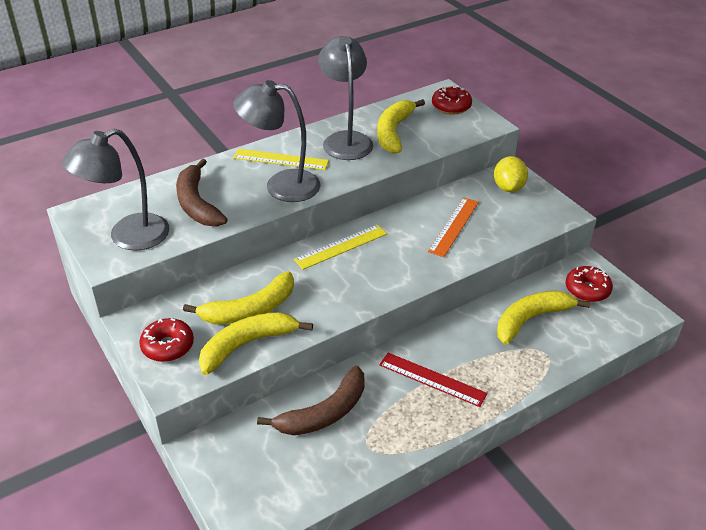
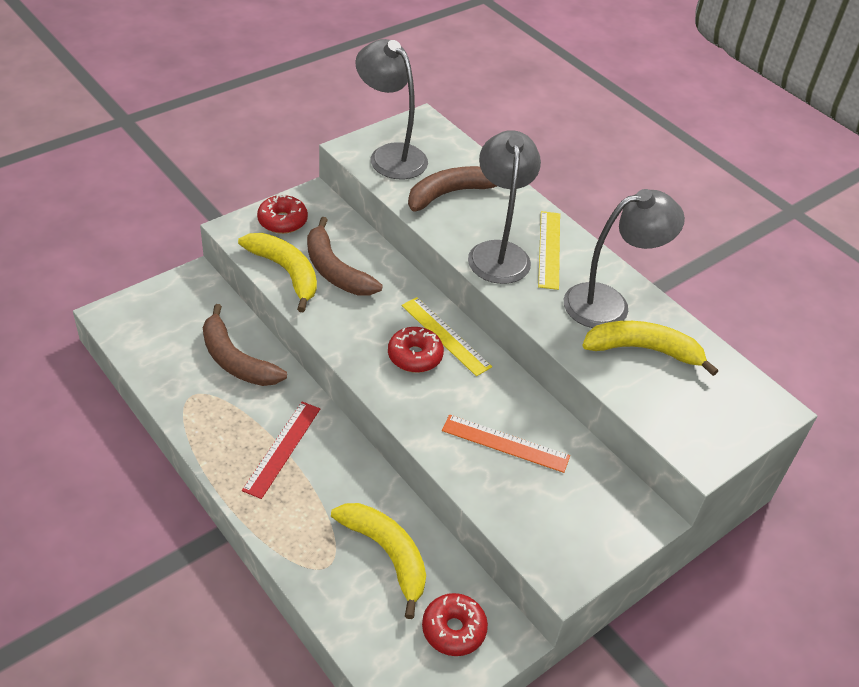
camera: 80 degrees right, 5 degrees up
(250, 310) = (335, 270): yellow banana -> brown banana
(451, 106) = (734, 414): red donut -> red donut (415, 356)
(508, 187) = (608, 511): yellow lemon -> none

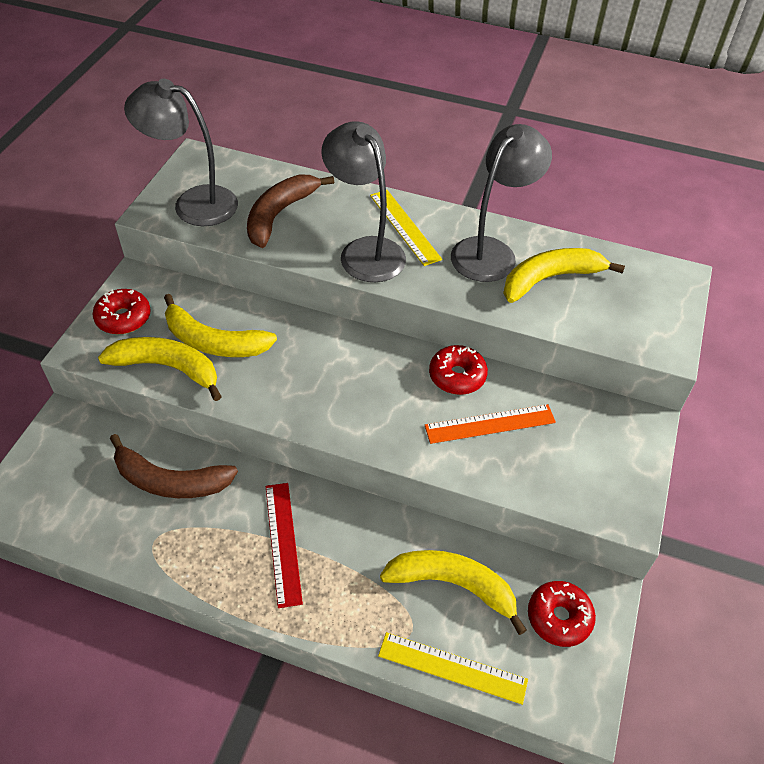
camera: 30 degrees left, 5 degrees up
(335, 270) = (213, 342): brown banana -> yellow banana
(415, 356) = (351, 386): red donut -> red donut (457, 376)
(445, 335) = (362, 352): yellow ruler -> yellow ruler (452, 667)

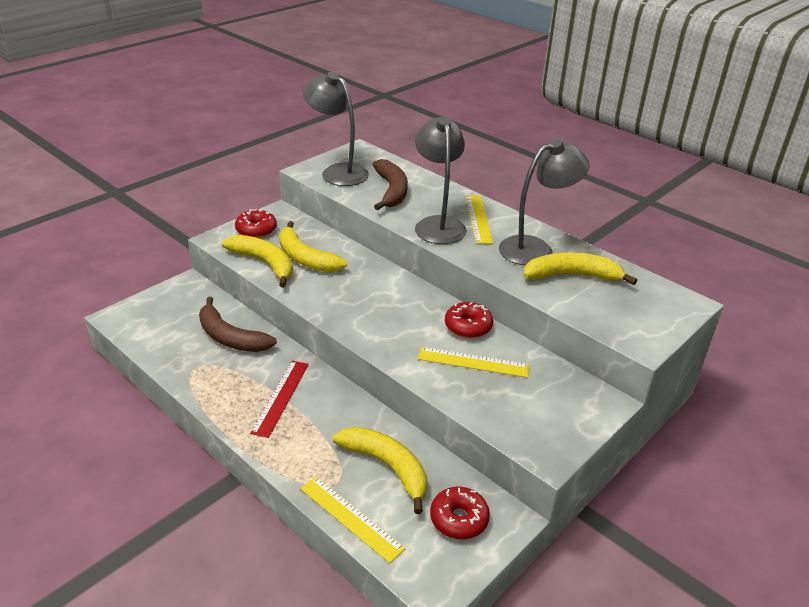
camera: 25 degrees right, 15 degrees down
(279, 214) = (391, 191): brown banana -> brown banana turned 120 degrees clockwise
(490, 424) = (473, 362): orange ruler -> yellow ruler

